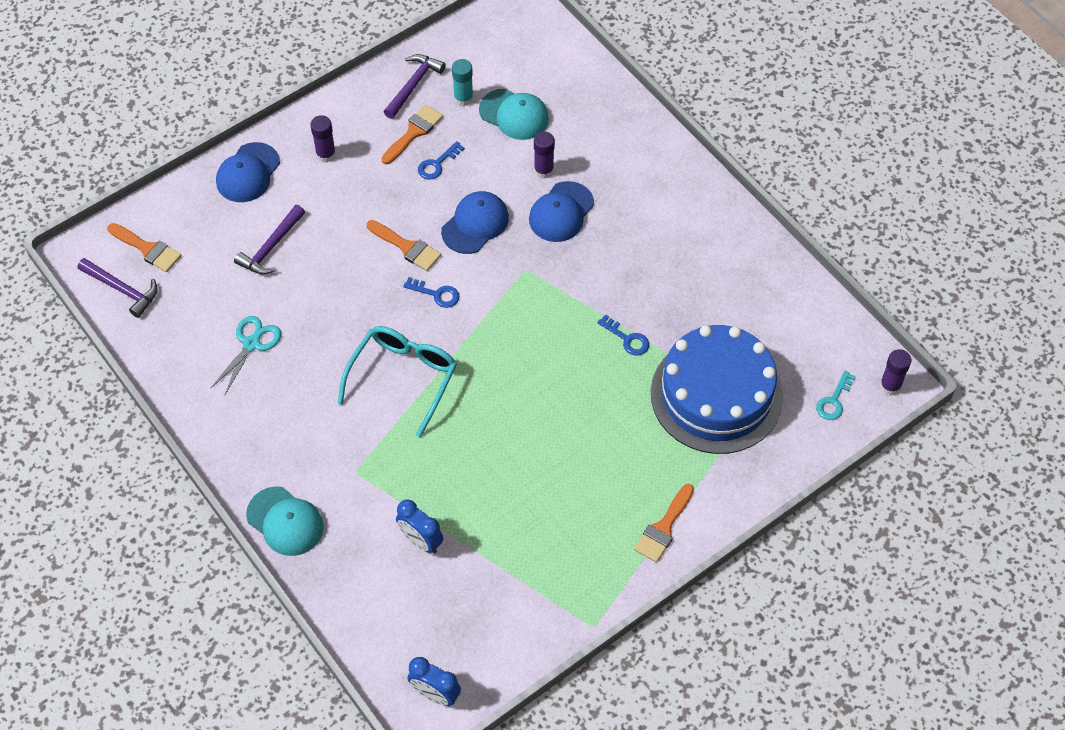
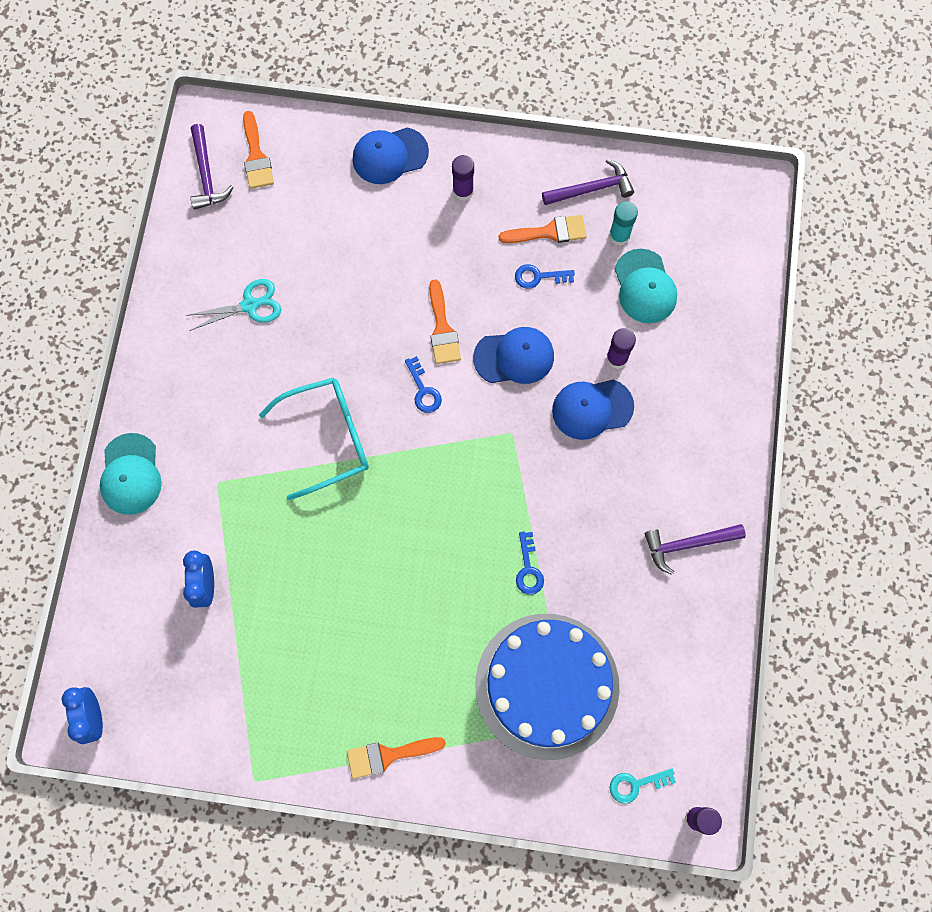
camera: 45 degrees right, 15 degrees up
(271, 247) = (343, 236): purple hammer -> purple hammer (687, 544)

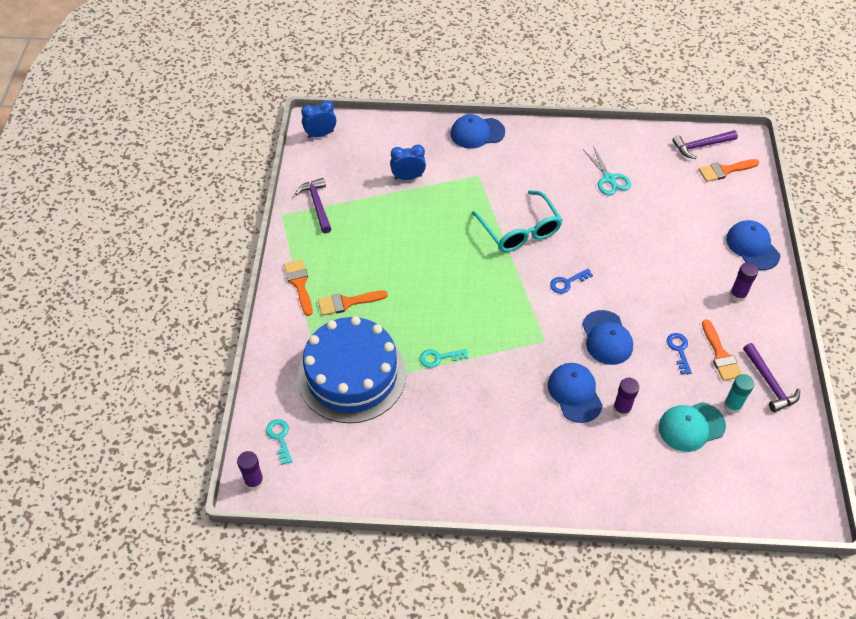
camera: 85 degrees right, 20 degrees down
(130, 474) = (477, 133): turquoise cap -> blue cap
(442, 329) = (619, 290): orange brush -> orange brush (347, 302)
(528, 569) = (439, 358): blue key -> turquoise key
(687, 544) = (471, 467): purple hammer -> purple hammer (317, 205)

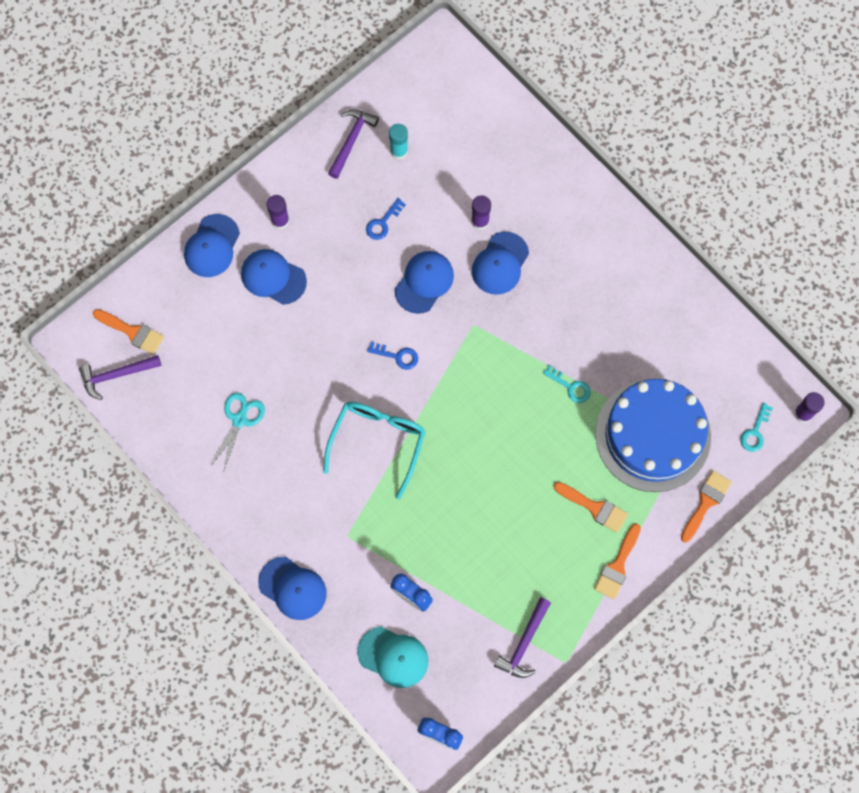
camera: 135 degrees left, 20 degrees up
(691, 426) = (447, 165): turquoise cap -> turquoise cap (393, 657)
(695, 261) = (273, 277): none -> blue cap
(701, 146) = (116, 375): purple hammer -> purple hammer turned 135 degrees clockwise
(720, 355) = (357, 191): orange brush -> orange brush (706, 502)

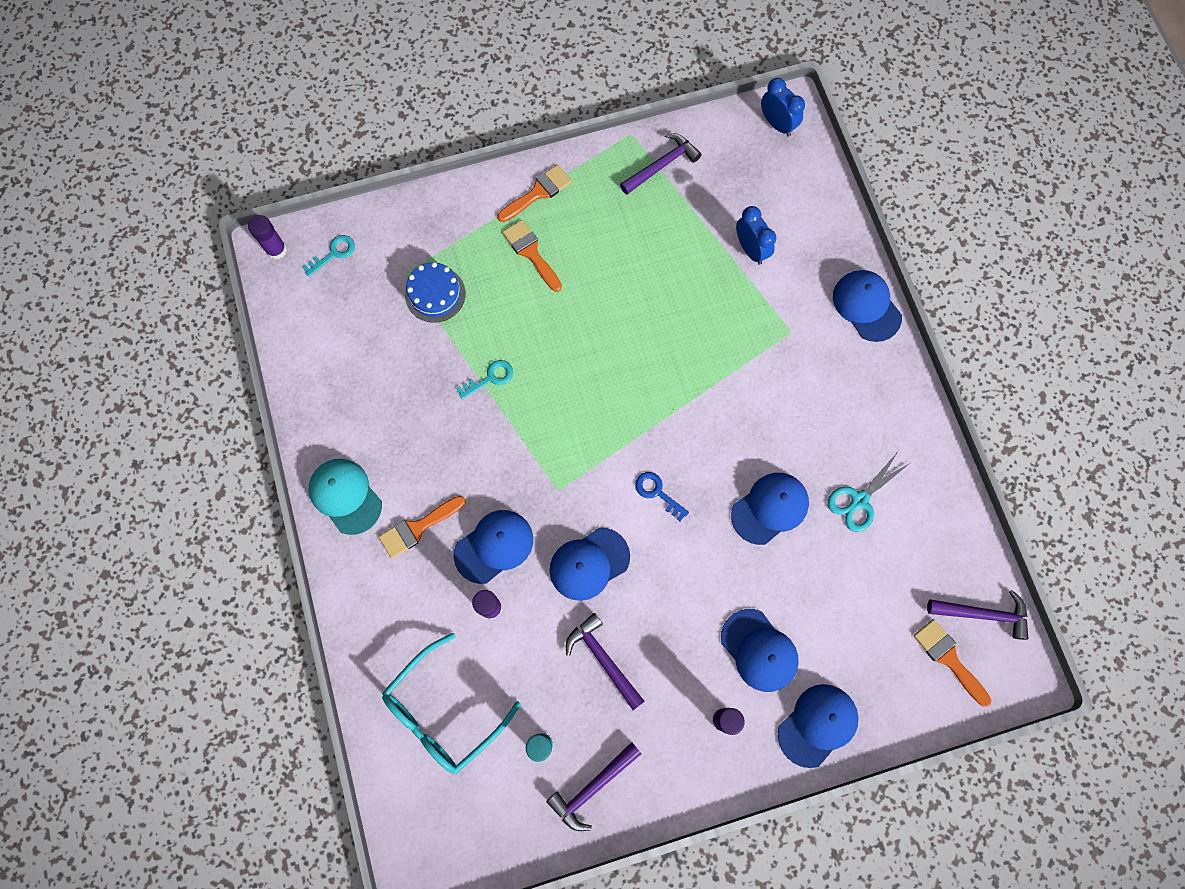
camera: 155 degrees left, 0 degrees up
(306, 383) = (770, 508): none -> blue cap
(378, 442) = (719, 410): turquoise glasses -> turquoise glasses (443, 711)
(383, 223) = (603, 659): blue key -> purple hammer
(393, 657) = (792, 204): turquoise cap -> turquoise cap (345, 496)
(570, 387) = (490, 378): turquoise key -> turquoise key turned 90 degrees clockwise
(653, 435) = (435, 294): blue cake -> blue cake, size x0.47
(706, 502) = (421, 211): orange brush -> orange brush (418, 528)

